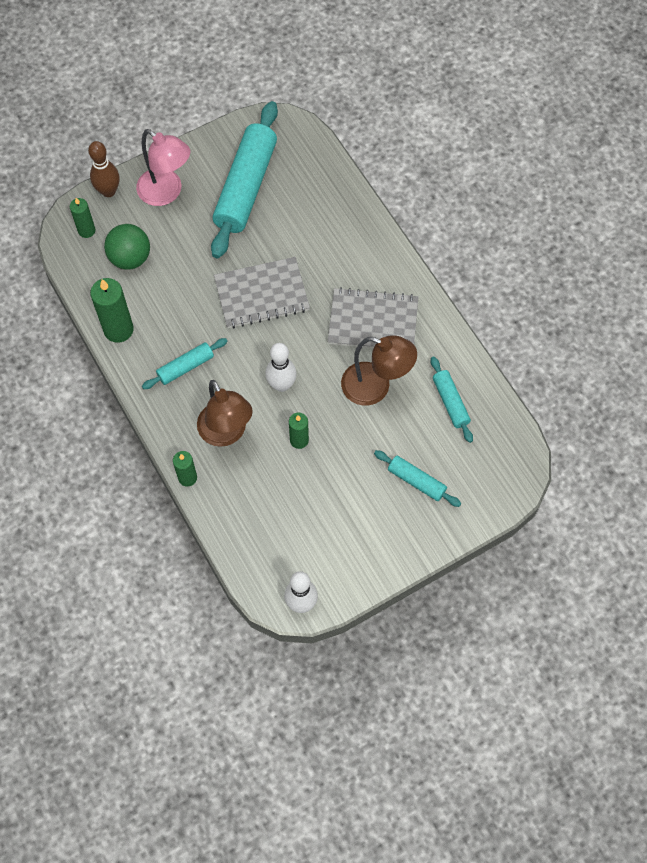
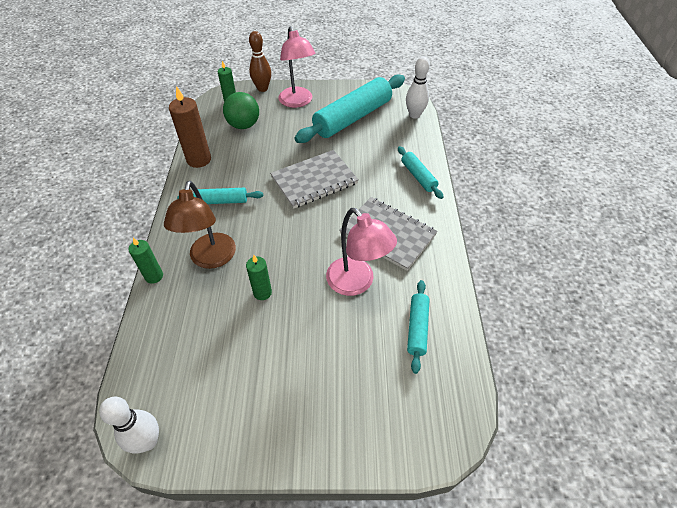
camera: 30 degrees right, 15 degrees down
(118, 329) = (199, 160): green candle -> brown candle
(261, 294) = (314, 180): grey notebook -> grey notebook turned 45 degrees counterclockwise
(281, 384) = (281, 245): white bowling pin -> white bowling pin (414, 115)
(375, 387) = (356, 283): brown lamp -> pink lamp
(416, 481) = (340, 383): turquoise rolling pin -> turquoise rolling pin (418, 176)

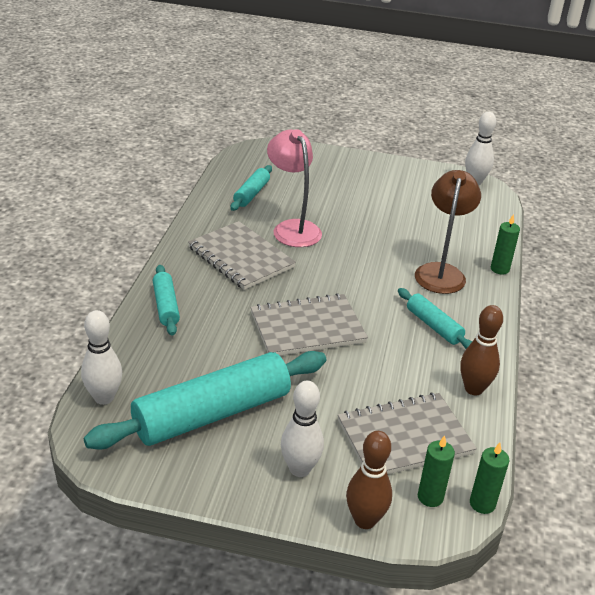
camera: 170 degrees left, 15 degrees down
(199, 160) = (473, 389): brown candle -> brown bowling pin
(222, 201) = (434, 326): turquoise rolling pin -> turquoise rolling pin turned 45 degrees clockwise
(244, 125) = (404, 437): green ball -> grey notebook
(262, 292) = (387, 238): green candle -> green candle (482, 504)
(298, 102) = (300, 469): pink lamp -> white bowling pin

